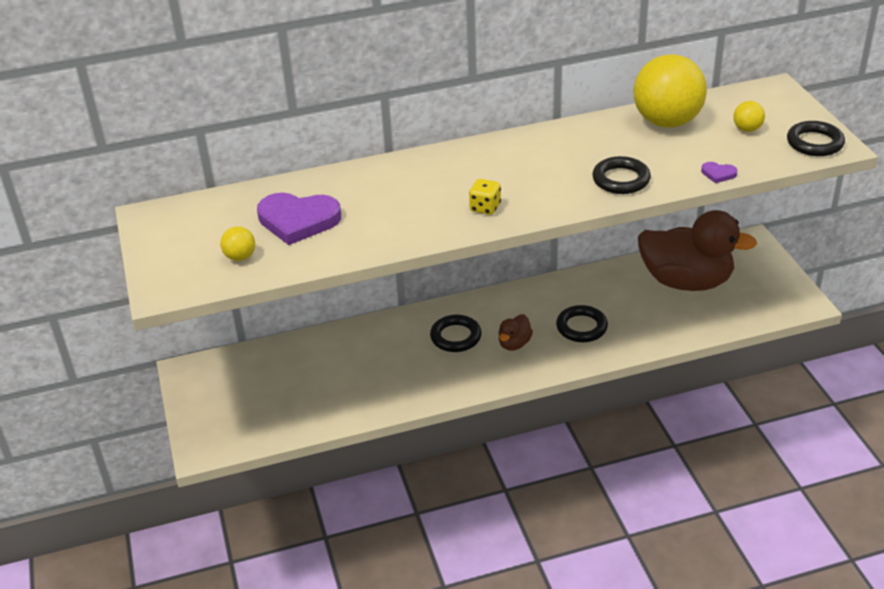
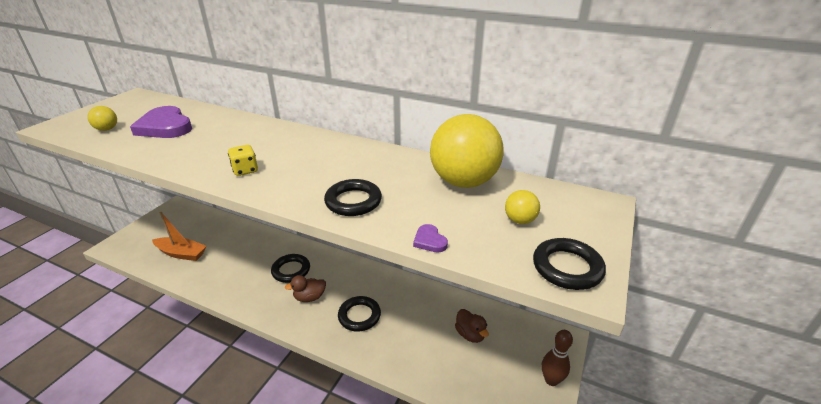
camera: 40 degrees right, 5 degrees down
(305, 400) = (181, 253): none -> orange boat
(686, 281) = (470, 334): brown duck -> brown duck, size x0.42
(778, 273) = (551, 380): none -> brown bowling pin

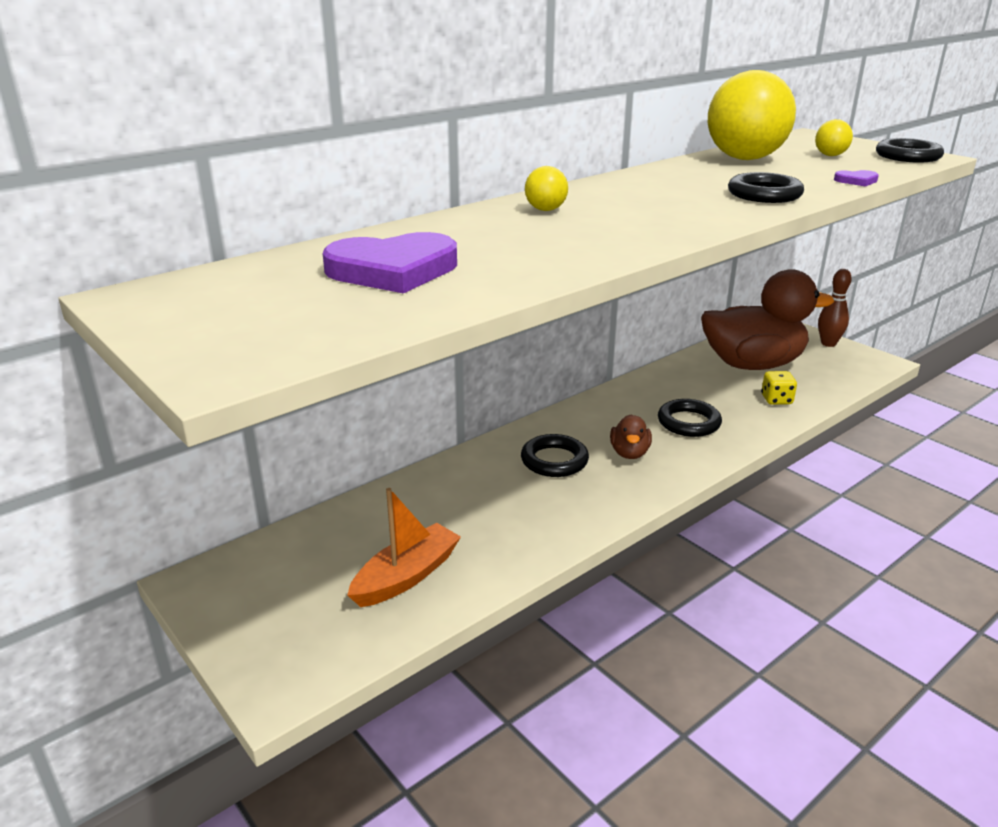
camera: 65 degrees left, 5 degrees down
(107, 129) = (334, 315): yellow ball -> yellow ball (545, 210)
(245, 170) = (641, 229): yellow dice -> yellow dice (776, 400)
(470, 334) = (752, 364): brown duck -> brown duck, size x2.39

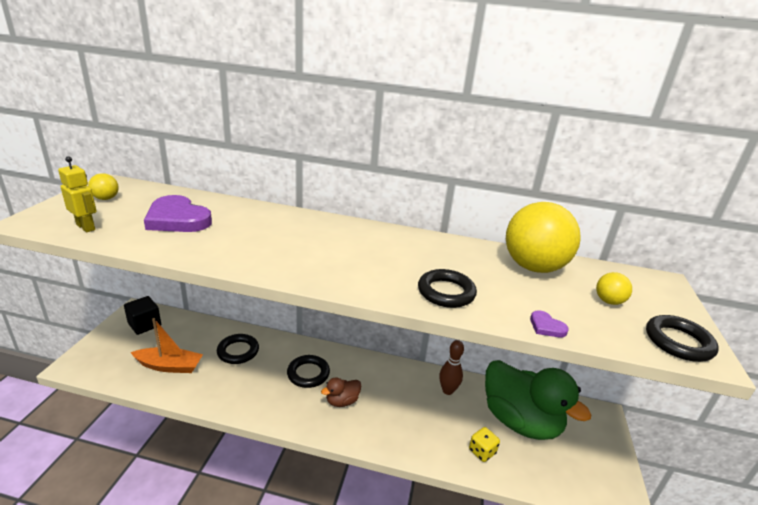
camera: 50 degrees right, 0 degrees up
(253, 580) = (144, 324): none -> black cube
(327, 330) = (86, 227): none -> yellow robot
(545, 210) = (317, 230): yellow ball -> yellow ball (106, 198)
(688, 422) = (403, 415): black ring -> black ring (238, 351)
(752, 364) = (520, 421): brown duck -> green duck
(828, 343) = (611, 456): brown bowling pin -> brown bowling pin (447, 390)

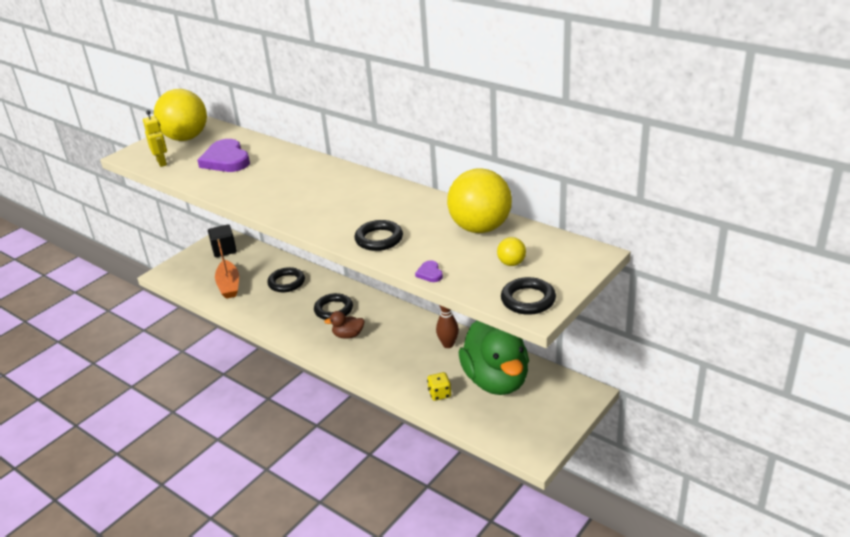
camera: 30 degrees right, 5 degrees up
(106, 198) = (186, 138): yellow ball -> yellow ball, size x2.36
(169, 366) = (229, 285): orange boat -> orange boat turned 45 degrees clockwise

